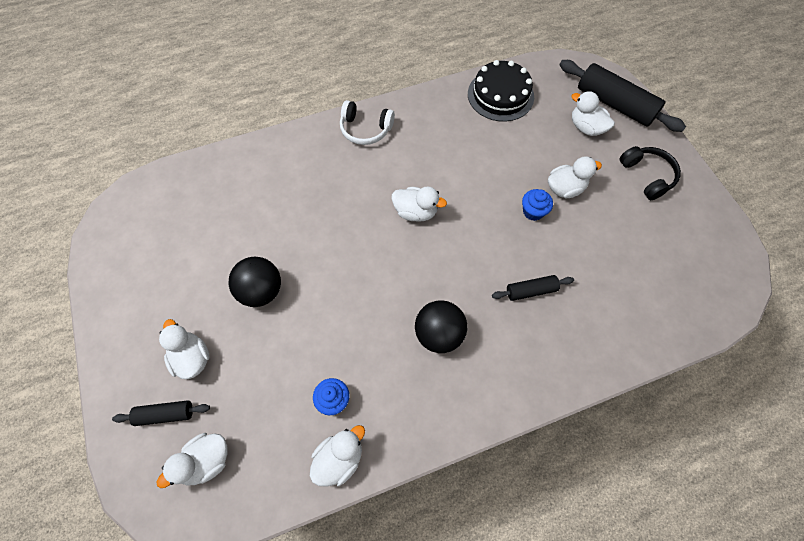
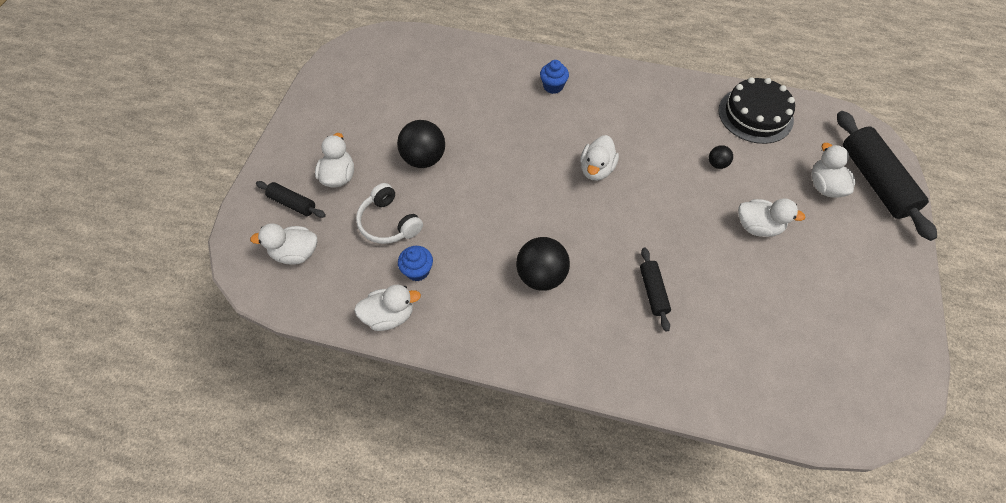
camera: 35 degrees right, 5 degrees down
(365, 129) = (603, 81): white headphones -> white headphones (388, 223)
(415, 212) = (596, 169): white duck -> white duck turned 60 degrees clockwise
(502, 153) = (717, 164): none -> black ball
(531, 291) = (653, 292): black rolling pin -> black rolling pin turned 60 degrees clockwise
(533, 212) = (708, 229): blue cupcake -> blue cupcake (553, 86)
(647, 176) = (858, 263): black headphones -> none

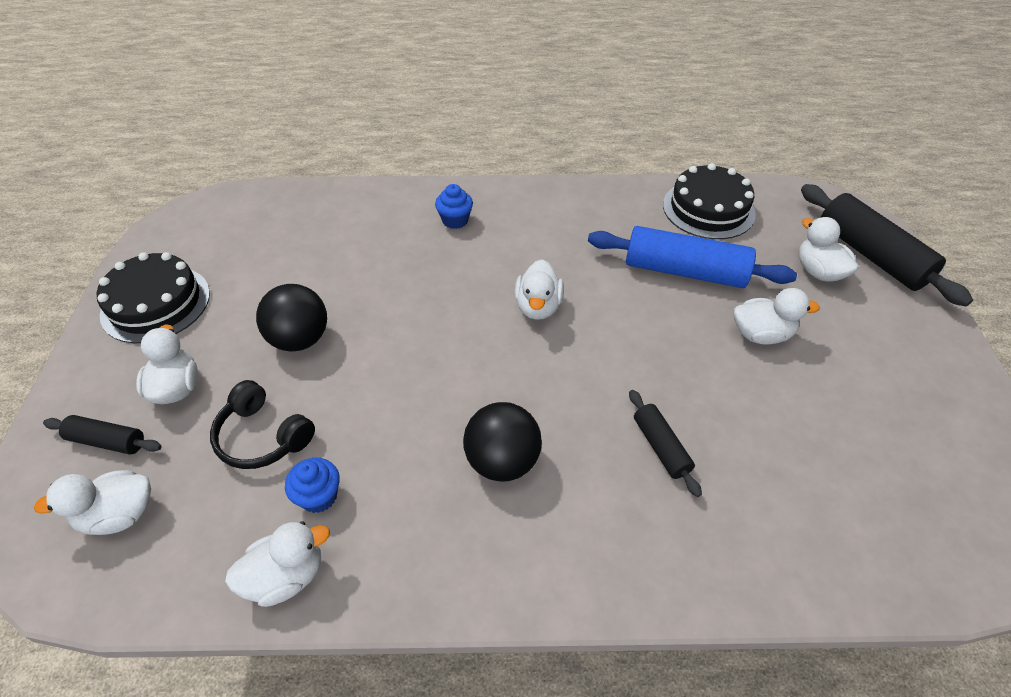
camera: 15 degrees left, 10 degrees down
(332, 111) = (156, 303): none -> black cake
(388, 223) = (262, 437): white headphones -> black headphones
(717, 164) = (684, 271): black ball -> blue rolling pin

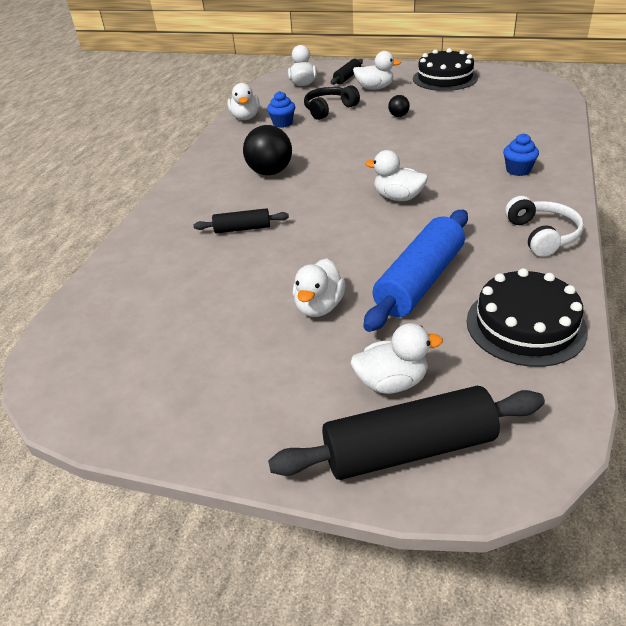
camera: 110 degrees right, 10 degrees down
(300, 339) = (398, 116): black ball -> black ball, size x0.49
(577, 203) = (542, 235): none -> white headphones

